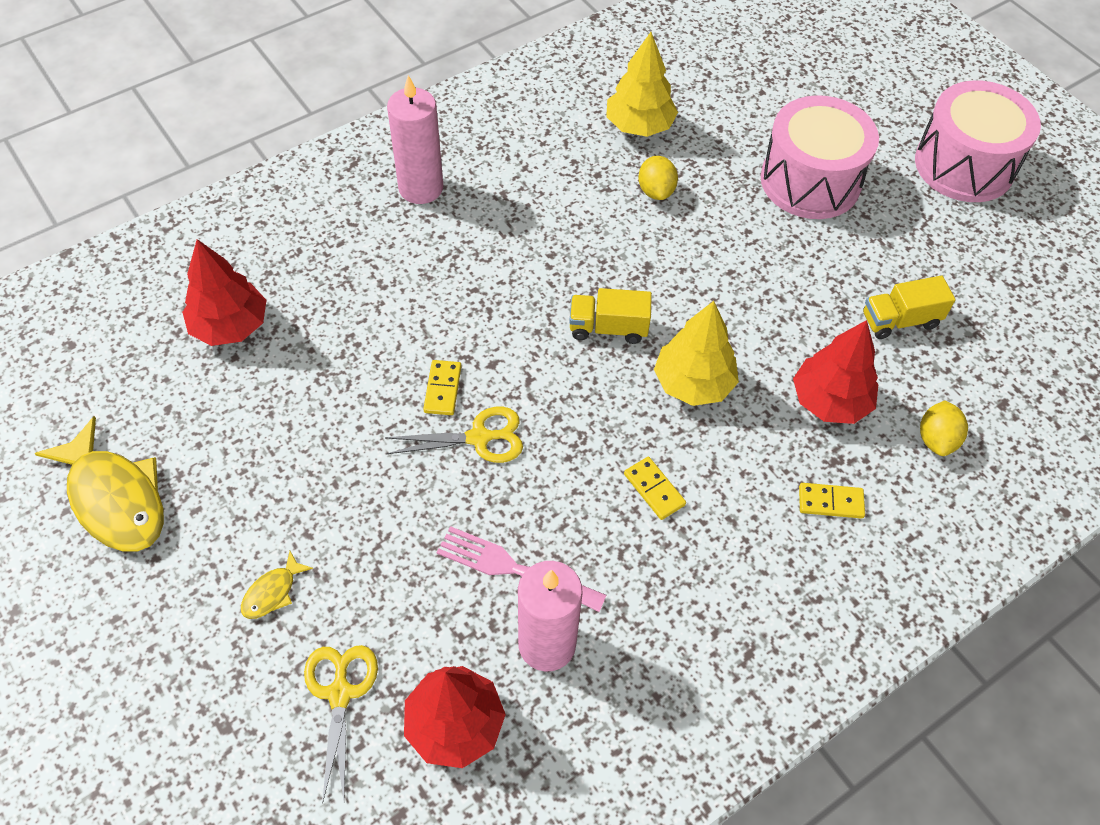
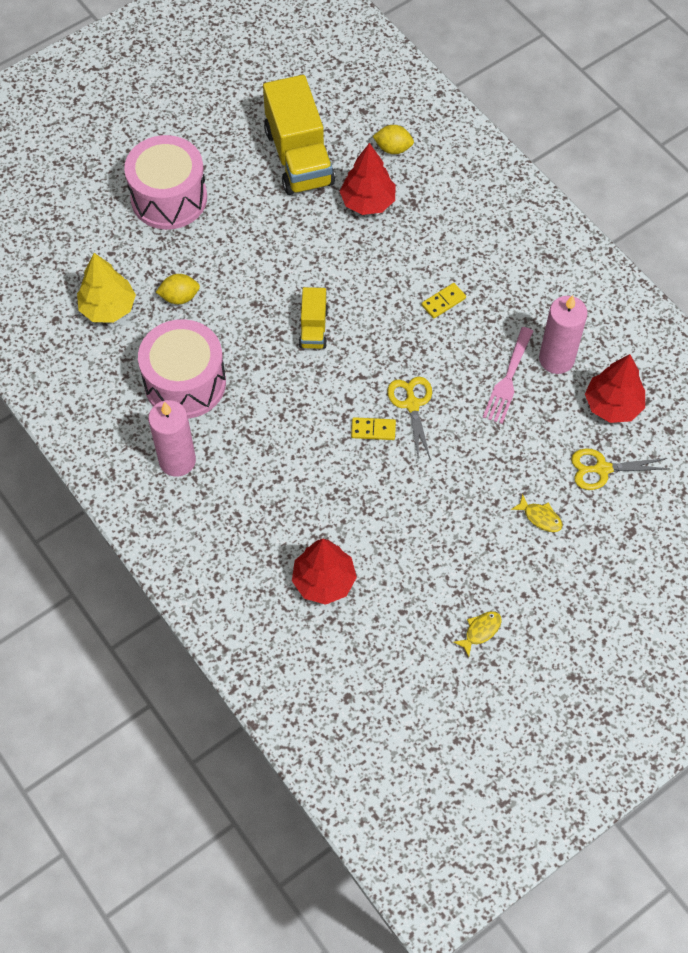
camera: 90 degrees left, 5 degrees up
(115, 498) = (480, 631): yellow fish -> yellow fish, size x0.46
(693, 383) = (358, 278): yellow tree -> none
(830, 502) = (444, 208): yellow domino -> none
(900, 320) = (299, 157): yellow truck -> yellow truck, size x1.98
(964, 165) = (153, 103): pink drum -> pink drum (185, 383)

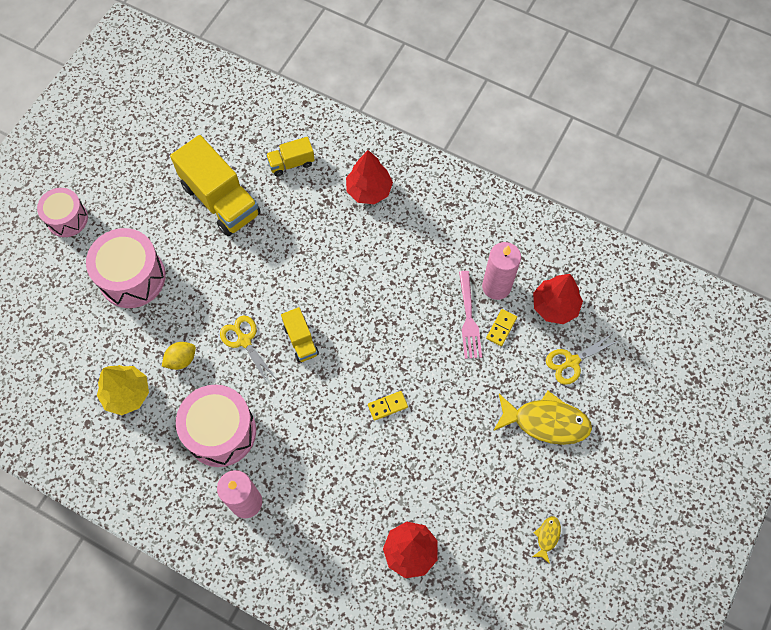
camera: 25 degrees left, 5 degrees up
(131, 116) = (67, 219): none -> pink drum
(367, 202) = (293, 216): red tree -> red tree (369, 190)
(393, 148) = (291, 163): yellow lemon -> yellow truck
(412, 404) = (407, 371): yellow scissors -> yellow scissors (244, 340)
(443, 302) = (390, 275): yellow domino -> yellow domino (501, 328)
(540, 517) = (546, 422): yellow fish -> yellow fish, size x2.20

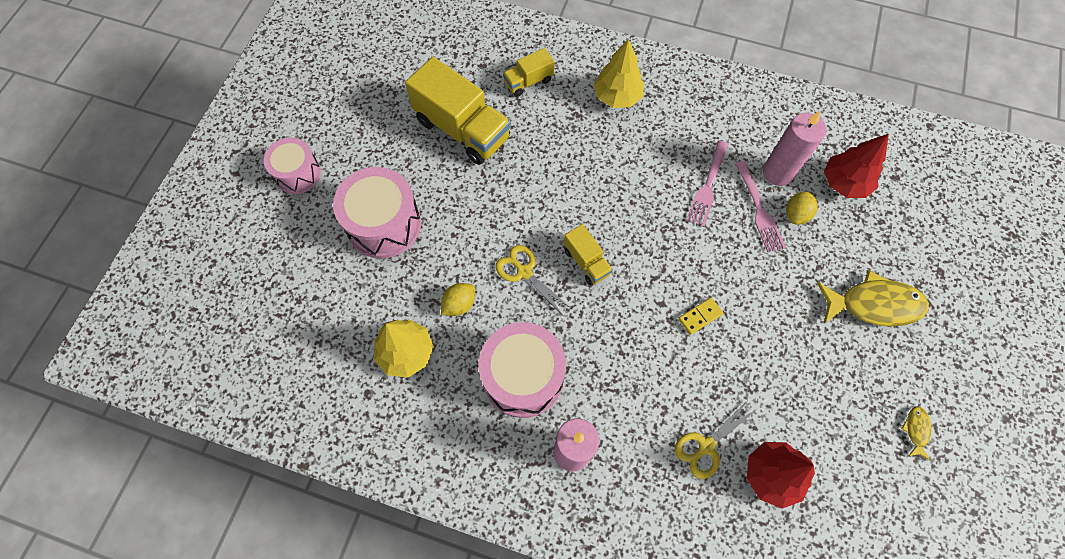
camera: 10 degrees left, 0 degrees up
(369, 190) = (617, 97): red tree -> yellow tree
(428, 289) = (707, 186): none -> pink fork
(501, 328) = (796, 214): yellow domino -> yellow lemon
(572, 361) = (880, 237): yellow scissors -> yellow scissors (706, 446)

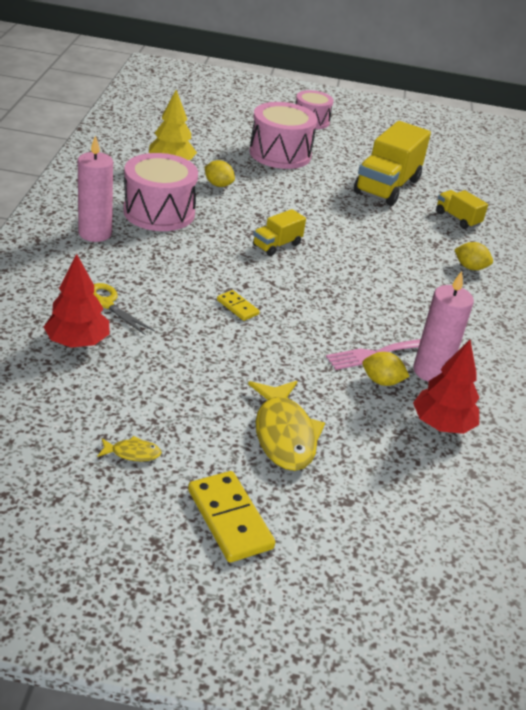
camera: 75 degrees right, 30 degrees down
(524, 272) = (257, 214): yellow scissors -> none
(617, 97) = (470, 267): yellow tree -> yellow lemon
(707, 186) = (390, 320): pink fork -> none
(975, 360) = (229, 519): none -> yellow domino

